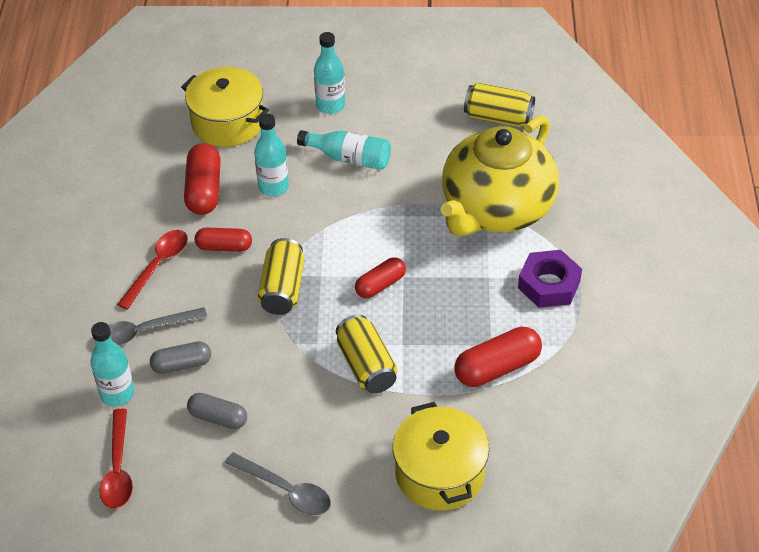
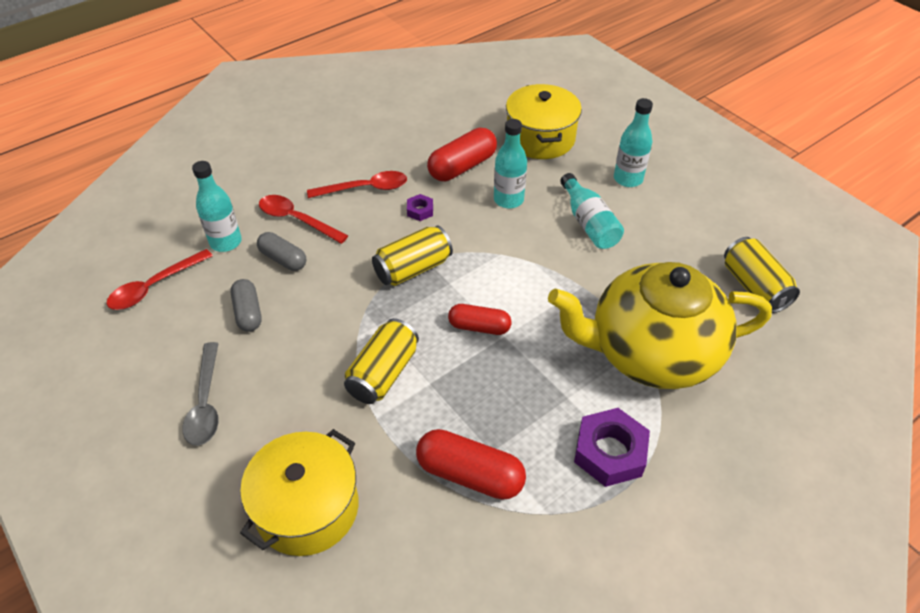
camera: 50 degrees right, 0 degrees up
(144, 331) = (297, 220): grey spoon -> red spoon
(224, 247) = (420, 210): red capsule -> purple nut

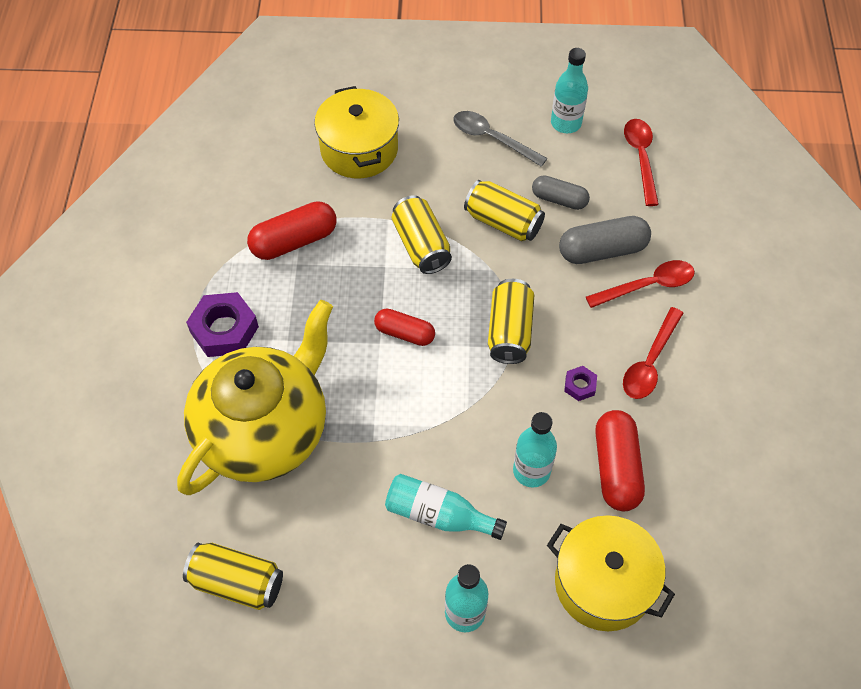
camera: 130 degrees right, 10 degrees up
(226, 242) = (658, 223): turquoise bottle -> turquoise bottle (566, 123)
(283, 259) = (602, 250): grey capsule -> grey capsule, size x1.54
(306, 334) = (503, 222): none -> yellow can
(479, 327) = (404, 333): red capsule -> red capsule turned 60 degrees clockwise

